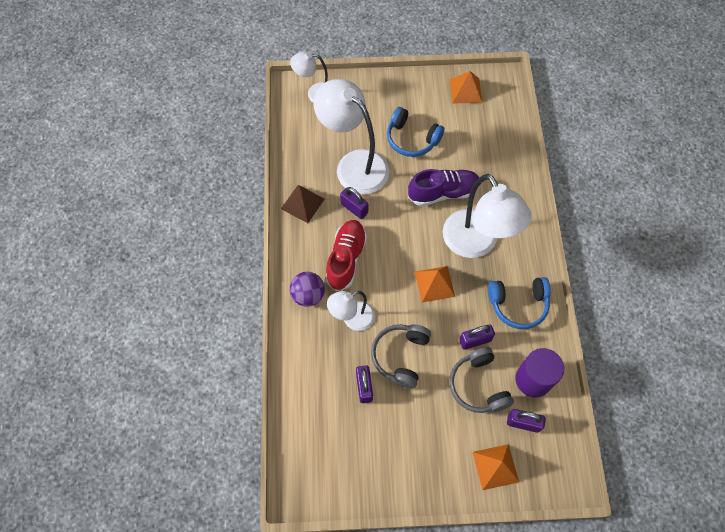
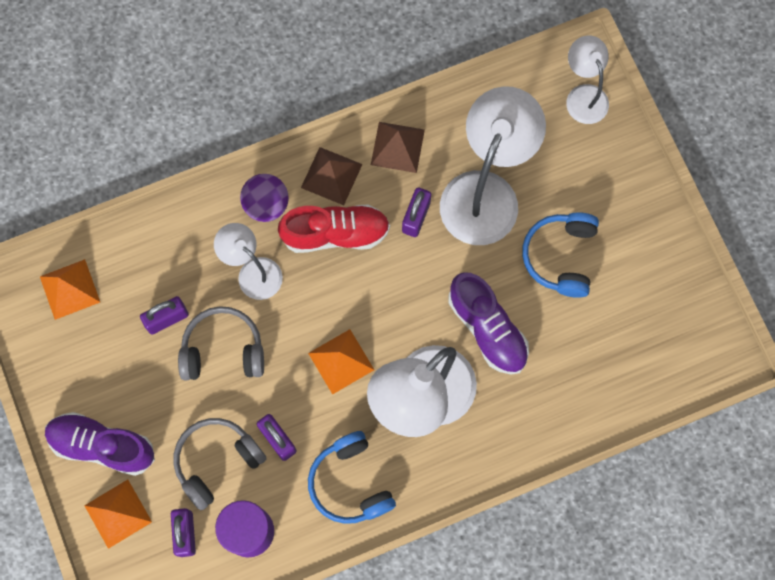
camera: 70 degrees right, 10 degrees up
(305, 248) = (331, 175): none -> brown pyramid
(442, 463) = (102, 446): none -> purple shoe
(465, 90) = (680, 307): orange pyramid -> orange pyramid (69, 289)

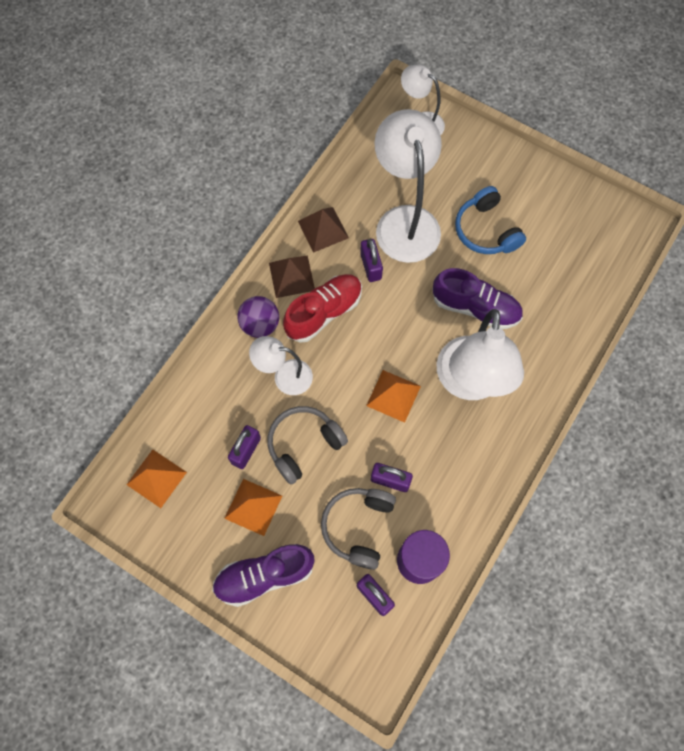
camera: 35 degrees left, 5 degrees down
(118, 513) = (313, 617): orange pyramid -> orange pyramid (253, 507)
(350, 483) = (464, 474): blue headphones -> none

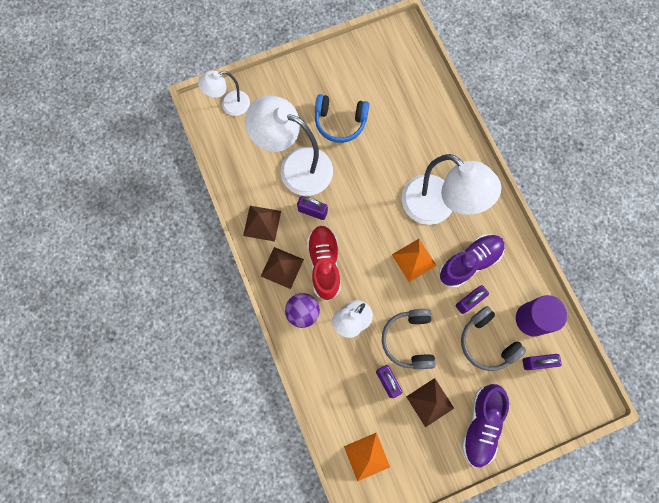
camera: 55 degrees left, 5 degrees up
(253, 507) = (430, 402): orange pyramid -> brown pyramid
(475, 307) = (389, 167): purple shoe -> purple shoe (469, 262)

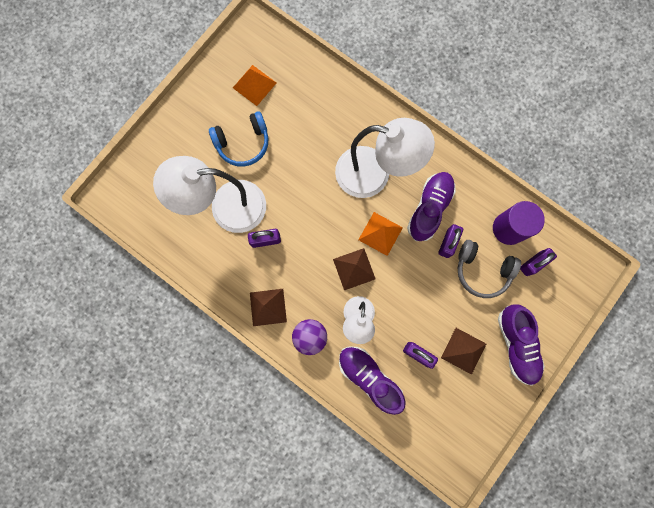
camera: 30 degrees left, 5 degrees up
(229, 105) = (130, 183): white lamp -> none
(262, 223) = (226, 277): brown pyramid -> brown pyramid (354, 269)
(324, 264) = (304, 282): red shoe -> none
(333, 376) = (369, 377): none -> purple shoe
(366, 456) = (436, 429): orange pyramid -> orange pyramid (254, 85)
(409, 340) = (416, 307): grey headphones -> none

